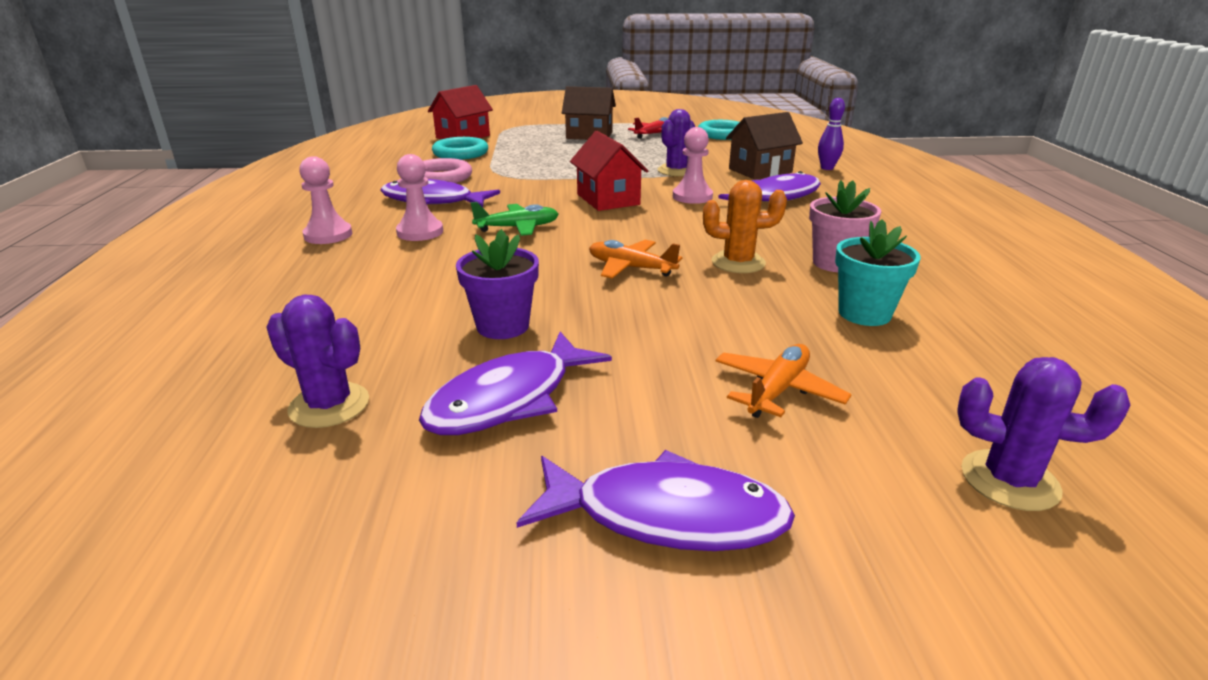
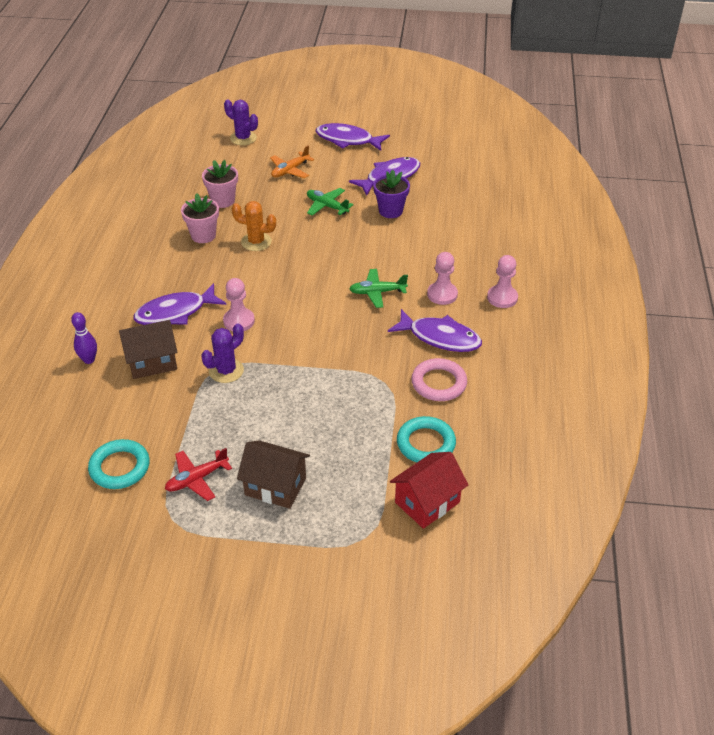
camera: 170 degrees left, 15 degrees up
(329, 405) = (455, 181): purple cactus -> none
(608, 199) = (305, 324): red house -> none
(631, 268) = (317, 244): orange plane -> none
(642, 322) = (327, 206): none -> green plane
(864, 314) = (223, 200): turquoise flower pot -> pink flower pot

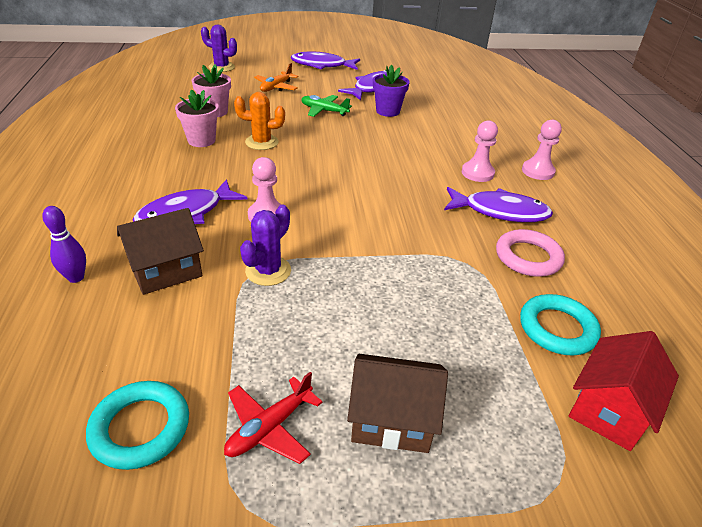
camera: 15 degrees left, 5 degrees down
(377, 292) = (410, 176): green plane -> none

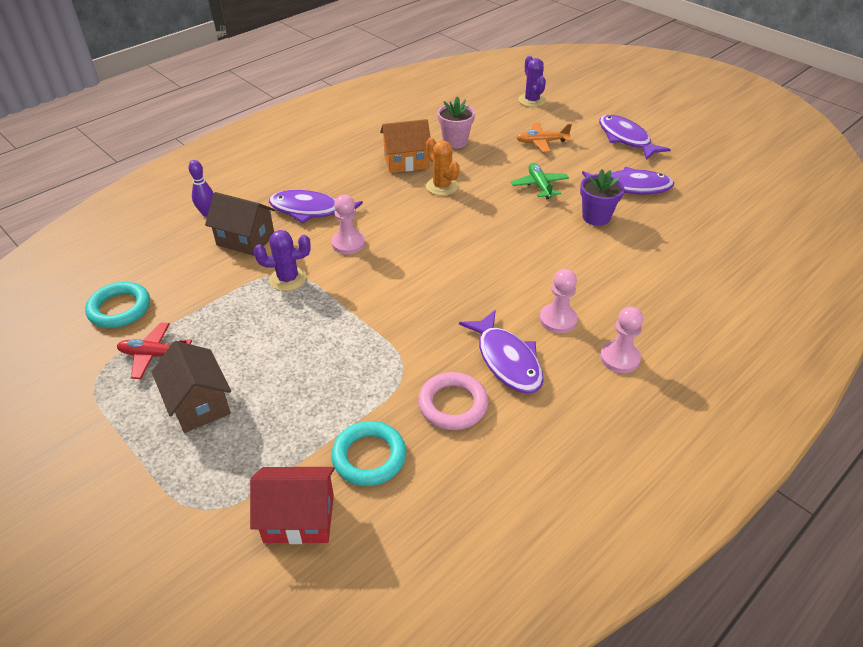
camera: 55 degrees right, 5 degrees up
(201, 140) = (406, 161): pink flower pot -> orange house

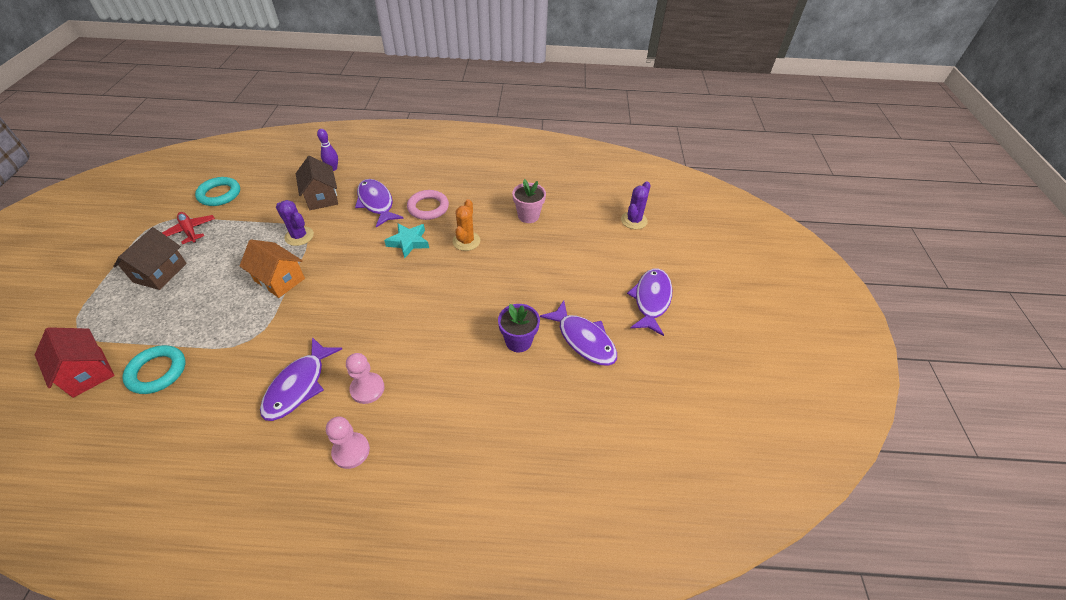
camera: 45 degrees right, 5 degrees up
(348, 243) = (358, 238): pink pawn -> none
(397, 217) = (408, 242): none -> turquoise star
(406, 161) = (476, 209): orange house -> orange house (279, 279)
(453, 404) = (232, 383): pink ring -> pink ring (428, 207)
(539, 186) = (524, 287): green plane -> none
(541, 142) = (583, 257): orange plane -> none

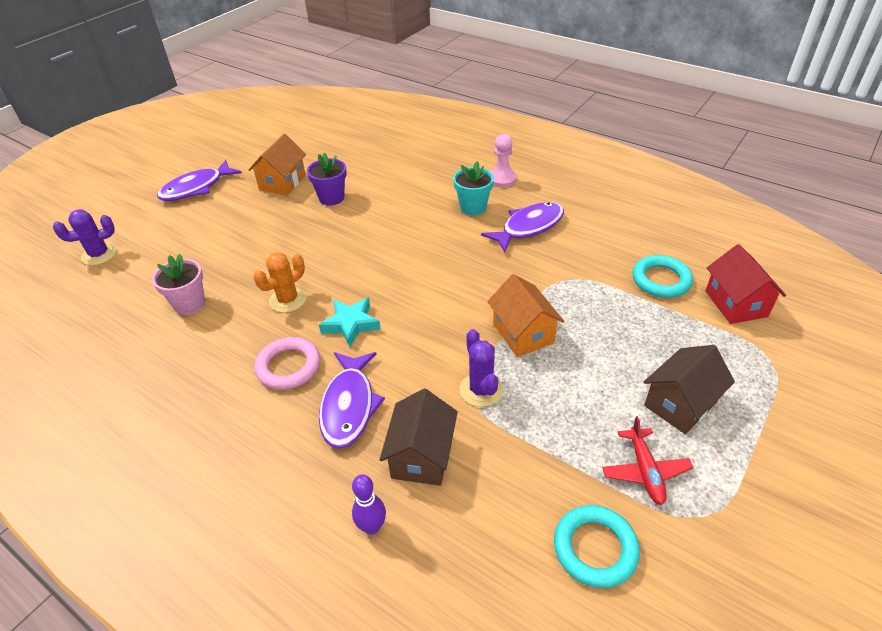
camera: 145 degrees left, 5 degrees down
(367, 389) = (473, 207): pink pawn -> turquoise flower pot
(583, 340) = (282, 182): purple fish -> orange house

